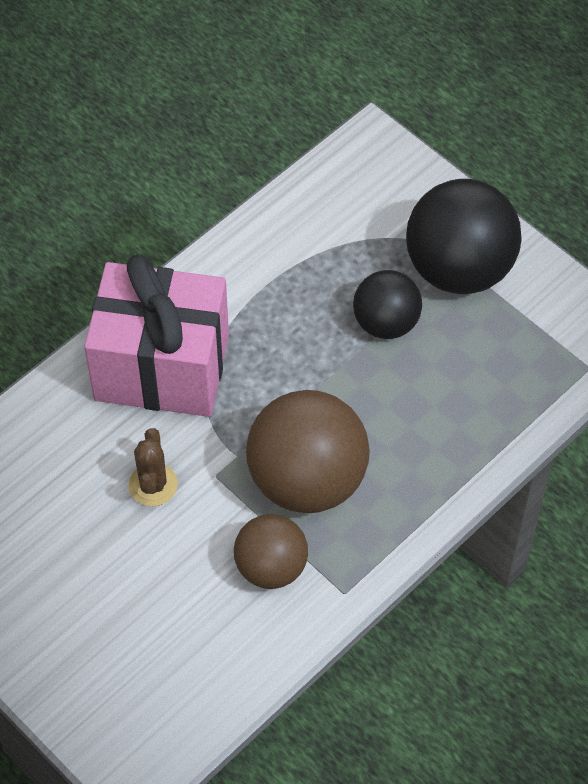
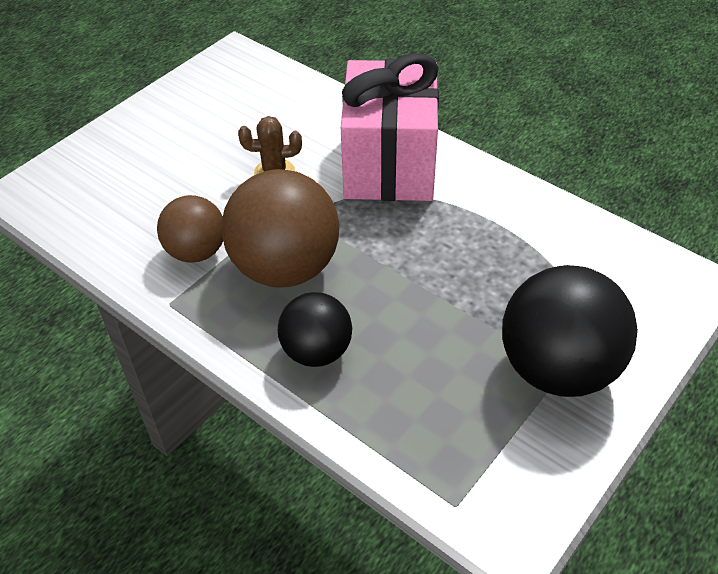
camera: 85 degrees right, 10 degrees down
(386, 323) = (471, 311): black ball -> black ball (317, 351)

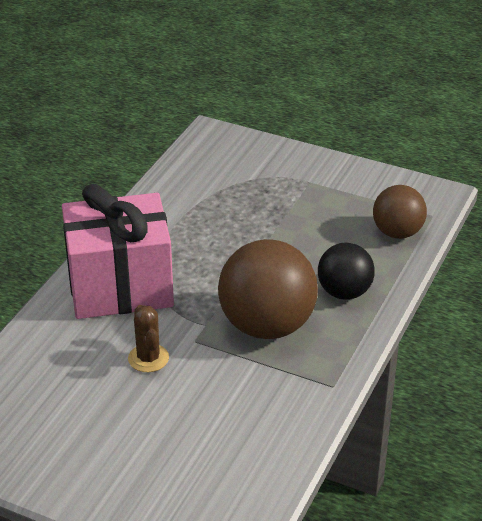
camera: 105 degrees left, 10 degrees down
(196, 251) = (268, 385): brown ball -> brown ball (397, 232)
(557, 368) = (310, 185): black ball -> none

